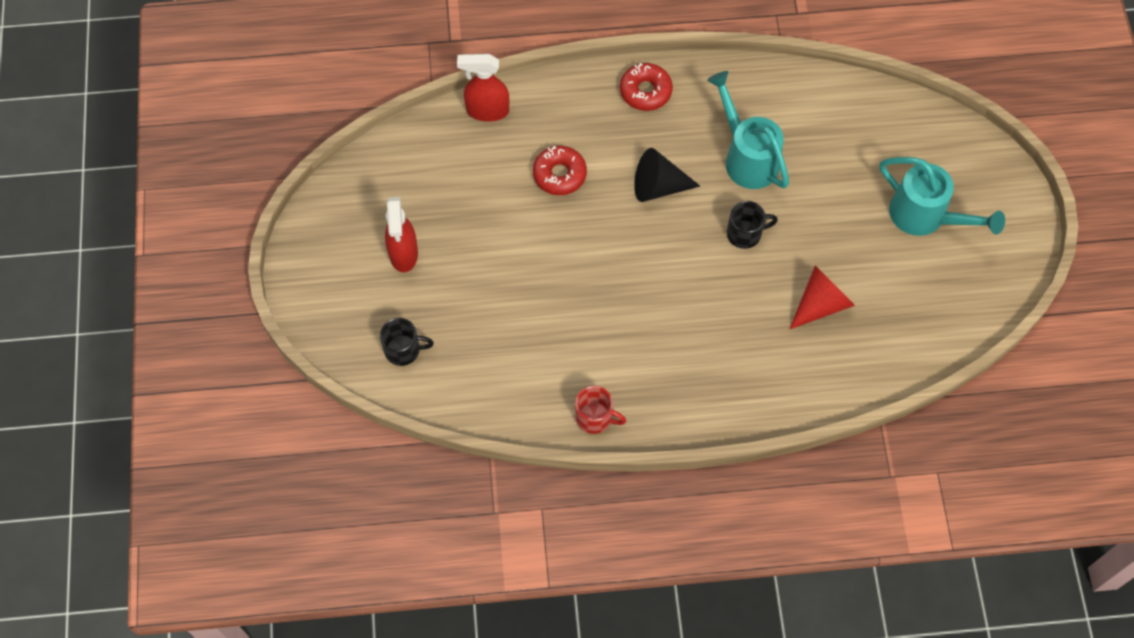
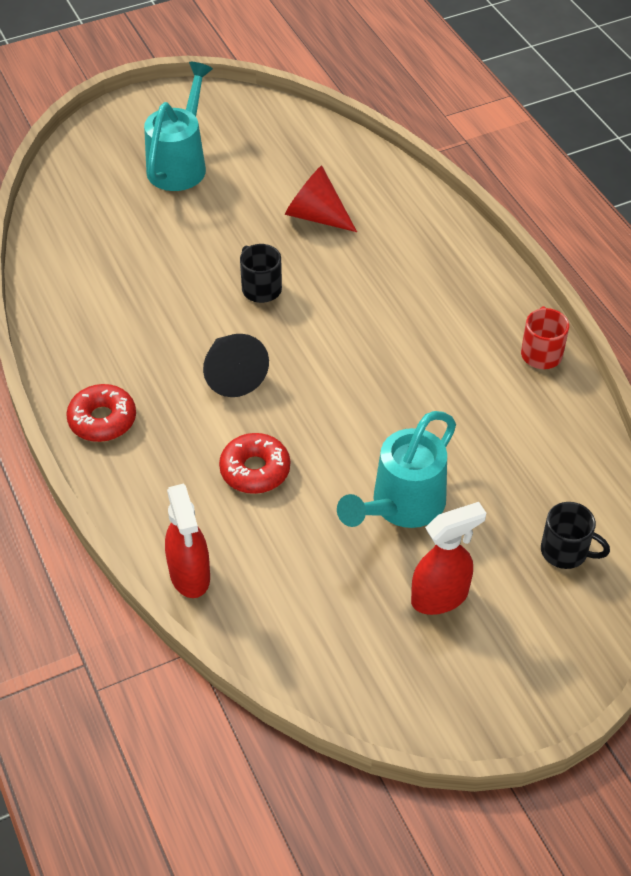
camera: 110 degrees left, 15 degrees down
(403, 350) = (566, 551): black mug -> black mug turned 135 degrees clockwise
(747, 157) = (162, 308): turquoise watering can -> turquoise watering can (401, 506)

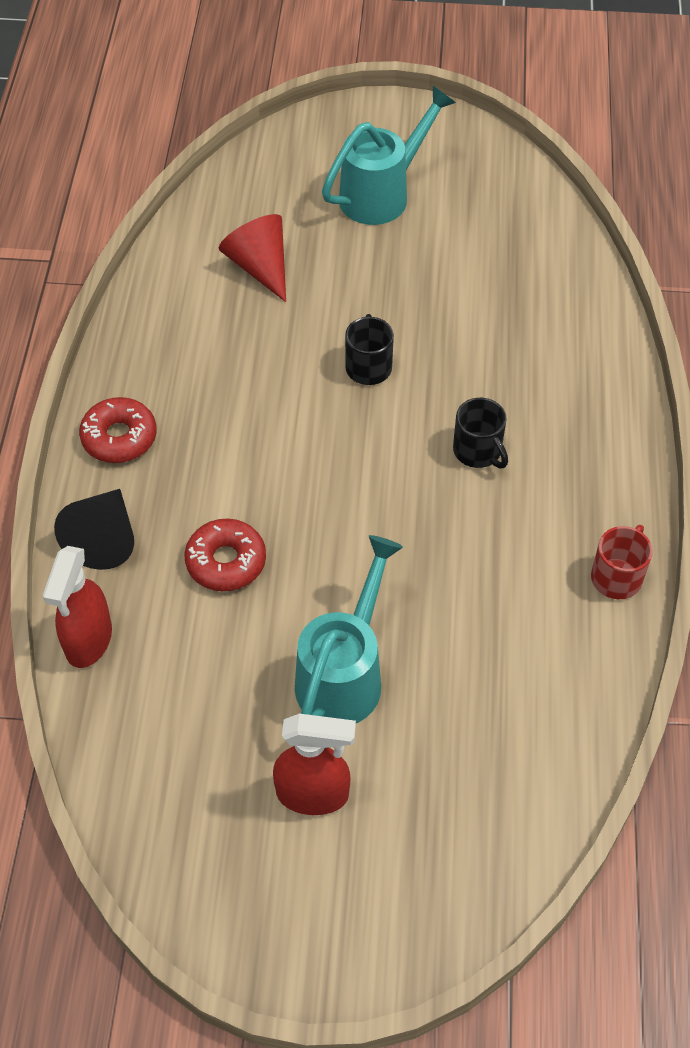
camera: 30 degrees right, 5 degrees up
(232, 374) = (275, 447): black cone -> black cone (104, 539)
(316, 216) = (482, 310): red cone -> red cone (260, 267)
(401, 506) = (344, 674): turquoise watering can -> turquoise watering can turned 135 degrees clockwise
(566, 551) = (481, 815): black mug -> black mug (478, 451)

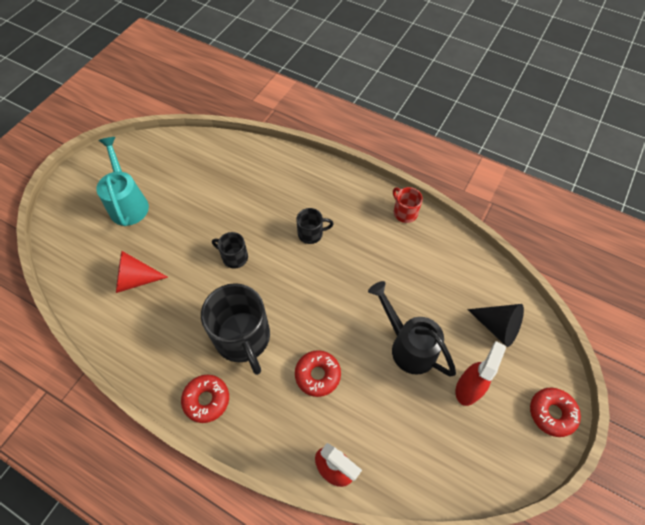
camera: 65 degrees left, 5 degrees up
(104, 539) = (271, 435): black cone -> black cone (497, 327)
(236, 439) = (243, 338): none -> black mug
(333, 951) = (552, 413): none -> red donut
(344, 674) = (408, 346): turquoise watering can -> black watering can

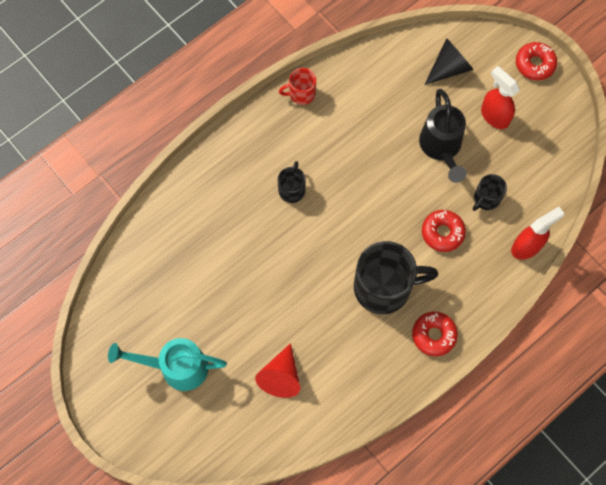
camera: 70 degrees left, 10 degrees up
(234, 257) = (291, 272): black mug -> black mug (486, 199)
(408, 346) = (441, 147): black watering can -> black watering can turned 75 degrees counterclockwise

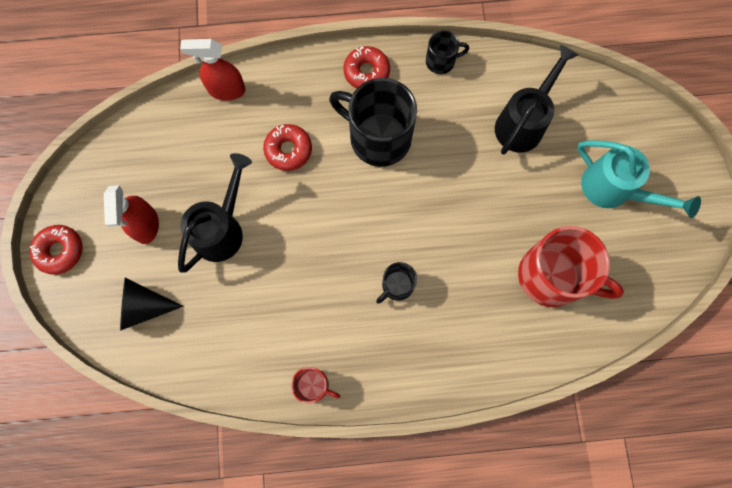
camera: 145 degrees left, 5 degrees up
(185, 268) = (552, 277): none -> red mug
(281, 376) = (523, 123): red cone -> black watering can
(486, 199) = (224, 154): black mug -> black mug (441, 61)

